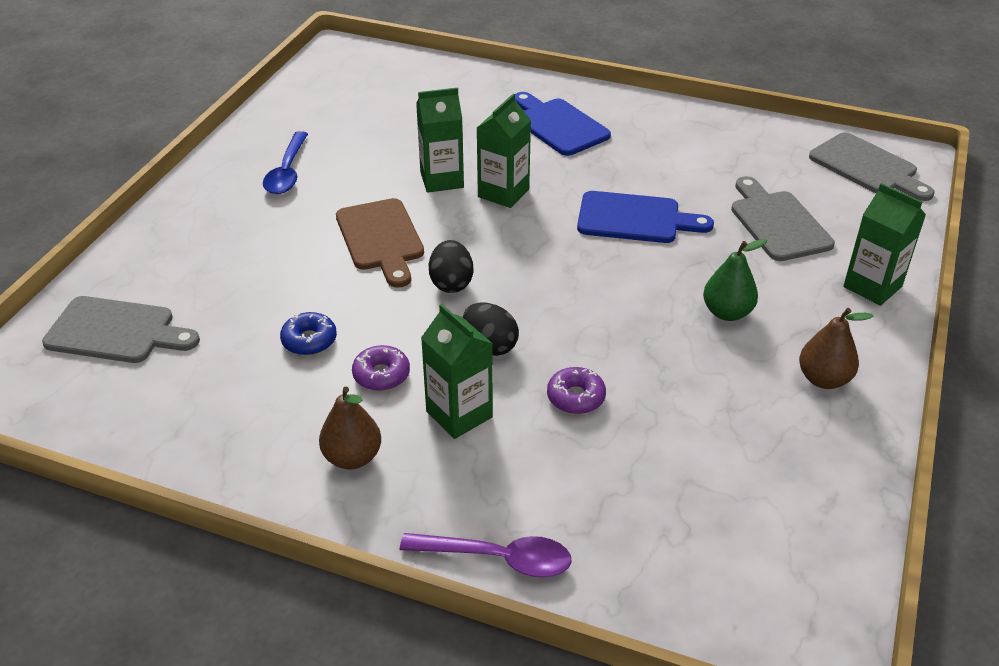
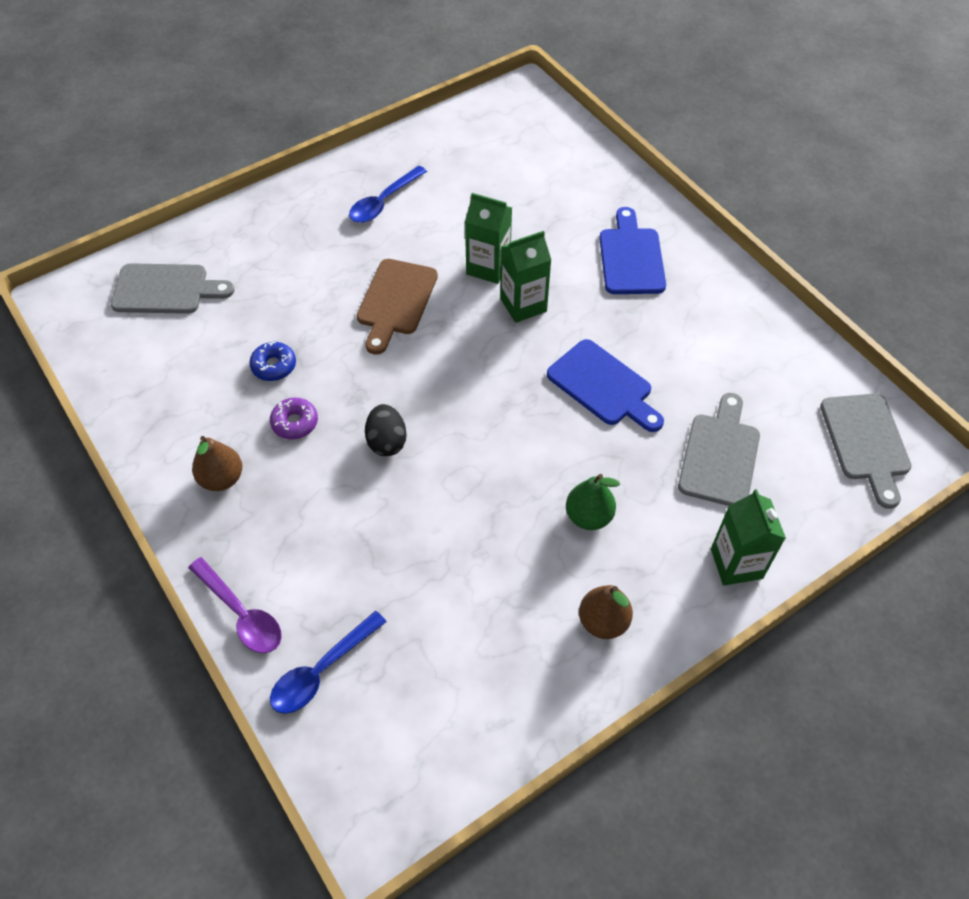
camera: 35 degrees right, 15 degrees up
(116, 331) = (166, 289): grey cutting board -> grey cutting board turned 45 degrees counterclockwise
(451, 283) = (409, 370): black egg -> none
(459, 414) = (316, 486): green carton -> none
(576, 397) = (405, 521): purple donut -> none
(630, 558) = (322, 670): none -> blue spoon

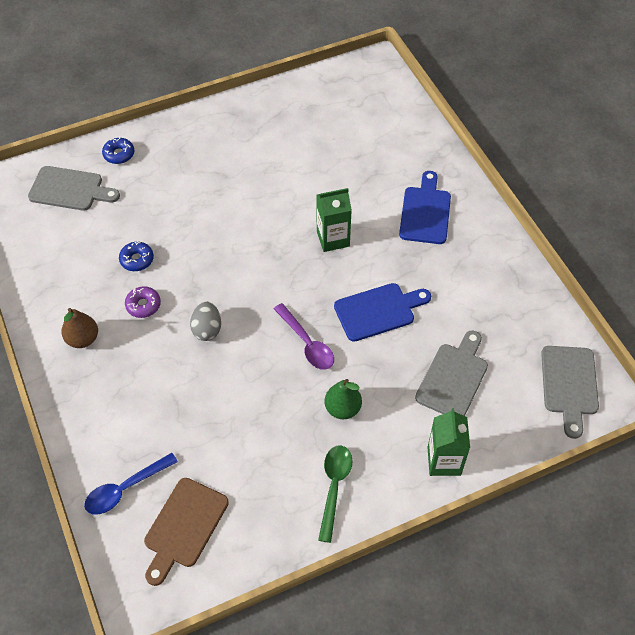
camera: 10 degrees right, 0 degrees up
(222, 238) = (119, 154): none -> blue donut
(241, 613) = (77, 439): purple spoon -> purple spoon (307, 343)
(383, 202) = (245, 142): blue spoon -> none
(387, 441) = (207, 329): black egg -> grey egg
(395, 301) = (237, 222): brown cutting board -> brown cutting board (184, 527)
(488, 267) = (313, 205): green carton -> none
(603, 386) = (378, 311): blue cutting board -> blue cutting board turned 75 degrees counterclockwise
(603, 621) = (334, 487): brown pear -> green spoon

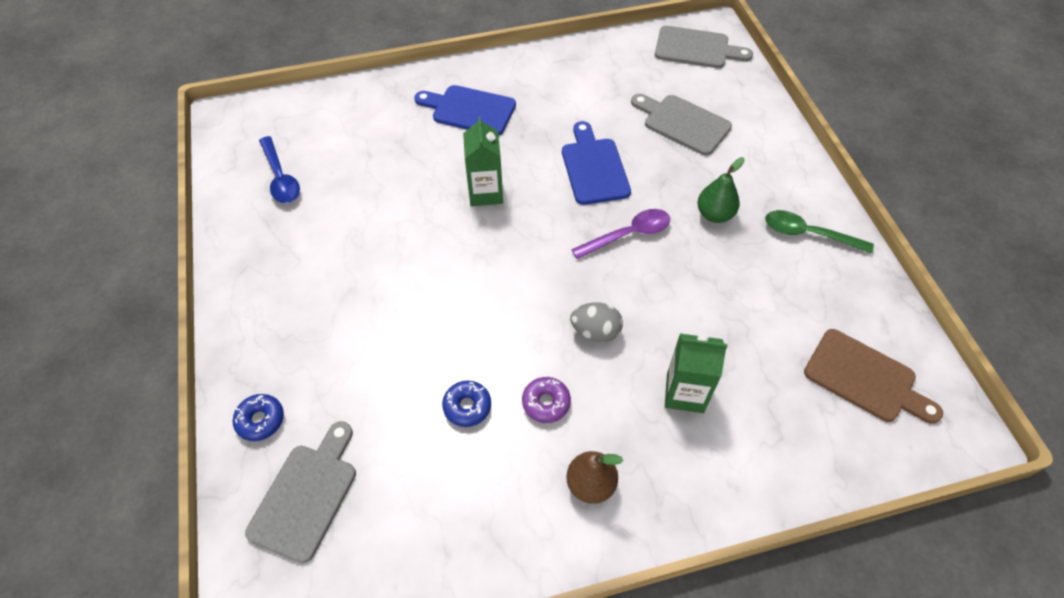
camera: 80 degrees left, 0 degrees up
(125, 489) = (820, 440): blue spoon -> blue spoon (280, 177)
(444, 461) = (776, 145): green carton -> green carton (685, 393)

